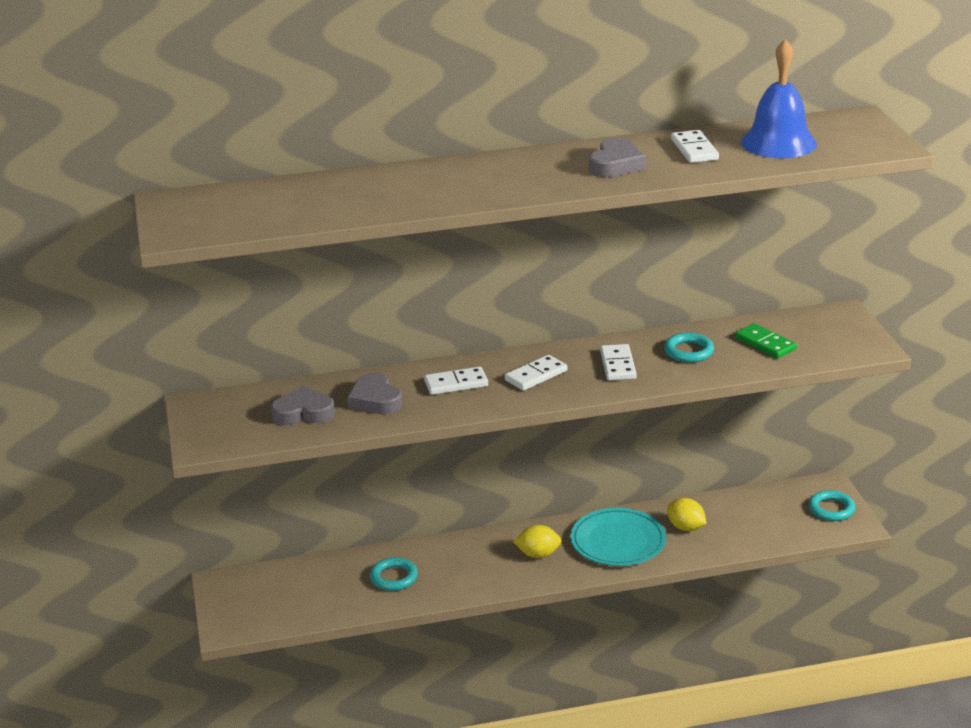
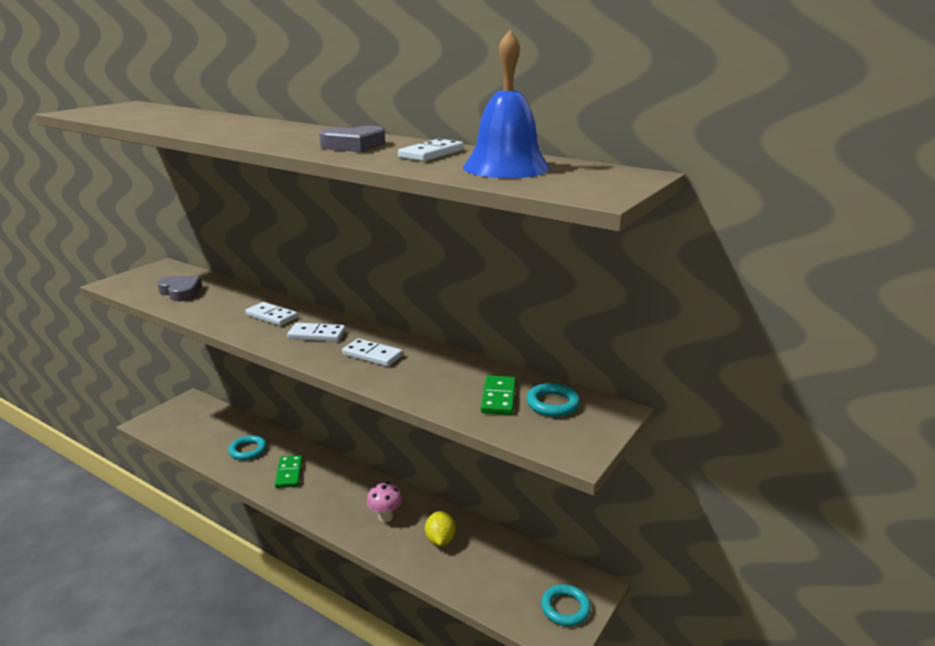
camera: 45 degrees right, 5 degrees down
(375, 400) = (220, 303): grey heart -> none
(474, 567) = (289, 473): none -> green domino
(538, 554) = (331, 491): yellow lemon -> none
(617, 365) = (372, 355): white domino -> white domino turned 75 degrees clockwise
(618, 541) = (385, 517): turquoise plate -> pink mushroom
(688, 351) = (434, 372): turquoise ring -> turquoise ring (552, 404)

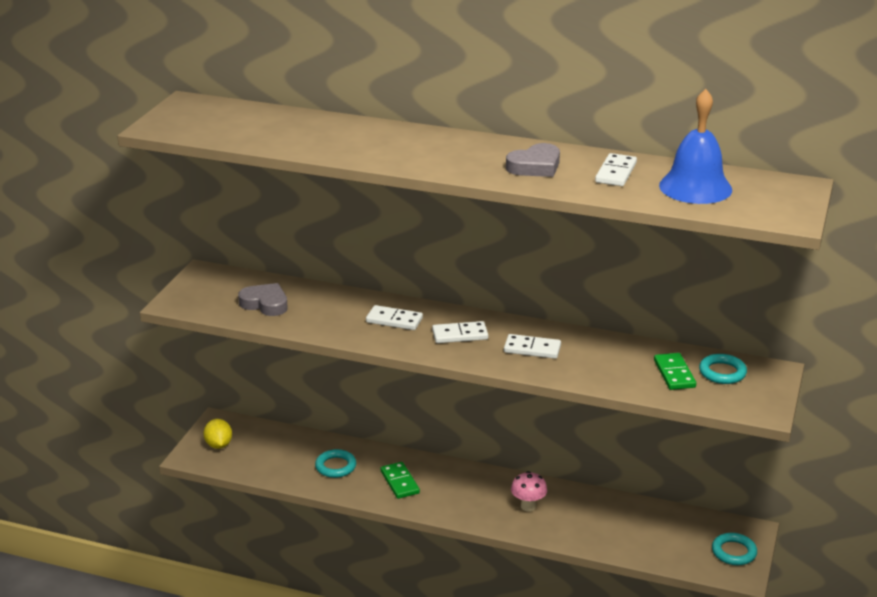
camera: 15 degrees left, 5 degrees up
(440, 540) = (593, 517): yellow lemon -> yellow lemon (218, 445)

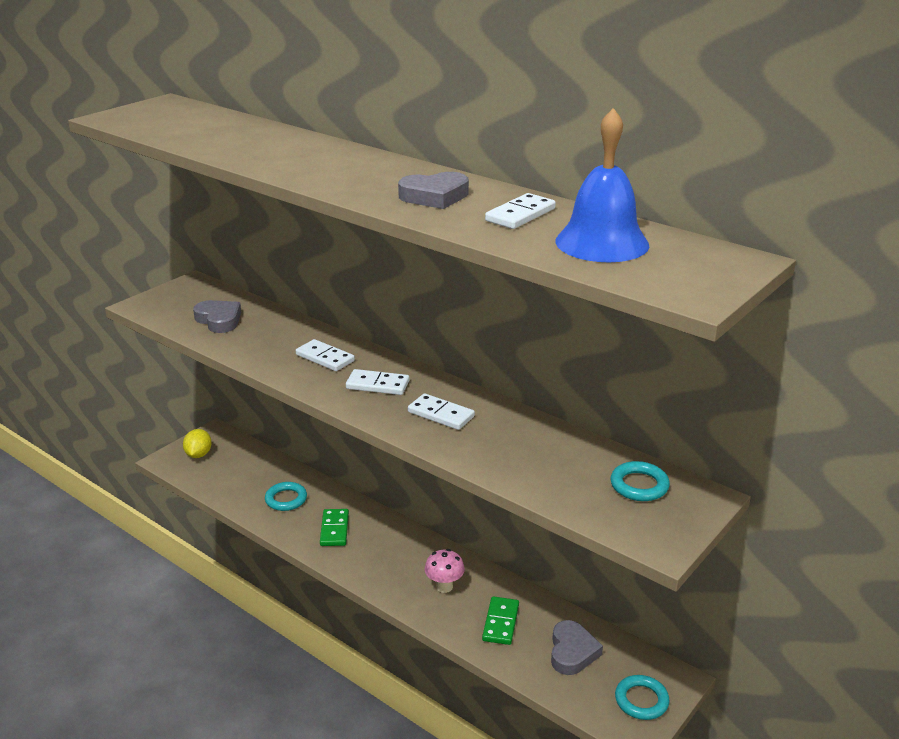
camera: 20 degrees right, 0 degrees up
(662, 531) = (572, 652): none -> grey heart
(674, 374) = (580, 475): green domino -> green domino (500, 622)

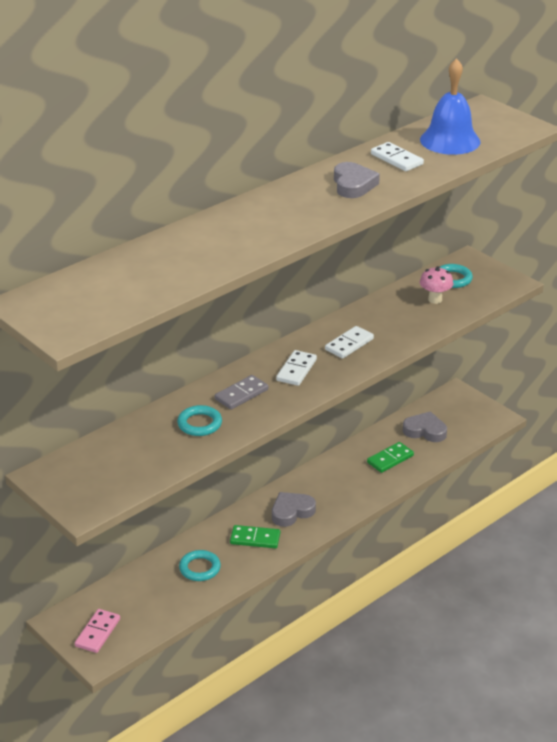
camera: 80 degrees left, 5 degrees up
(198, 454) = (98, 633): yellow lemon -> pink domino
(219, 320) = (142, 455): grey heart -> grey heart (291, 512)
(325, 358) = (241, 394): white domino -> grey domino
(444, 587) = (345, 482): pink mushroom -> pink mushroom (435, 299)
(500, 622) = (390, 459): green domino -> green domino turned 60 degrees counterclockwise
(641, 700) = (472, 410): turquoise ring -> turquoise ring (199, 424)

